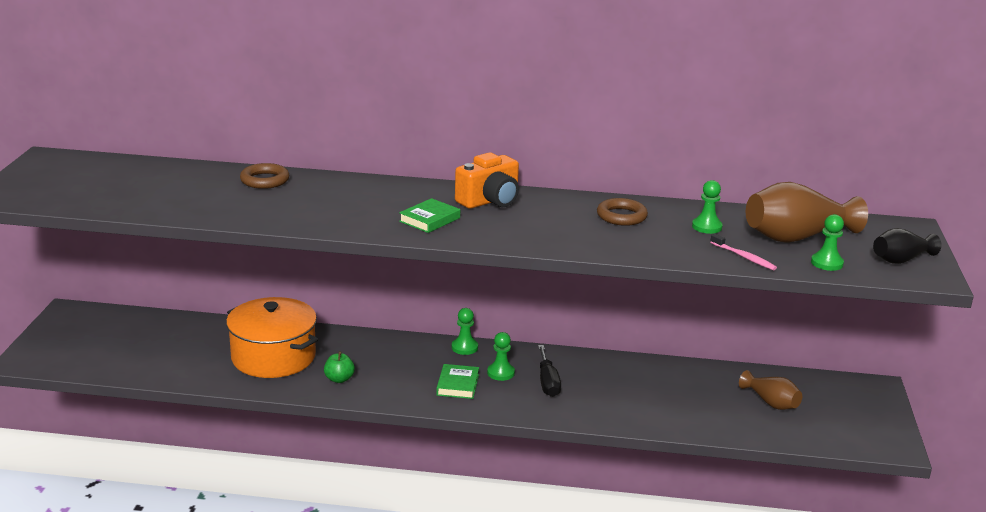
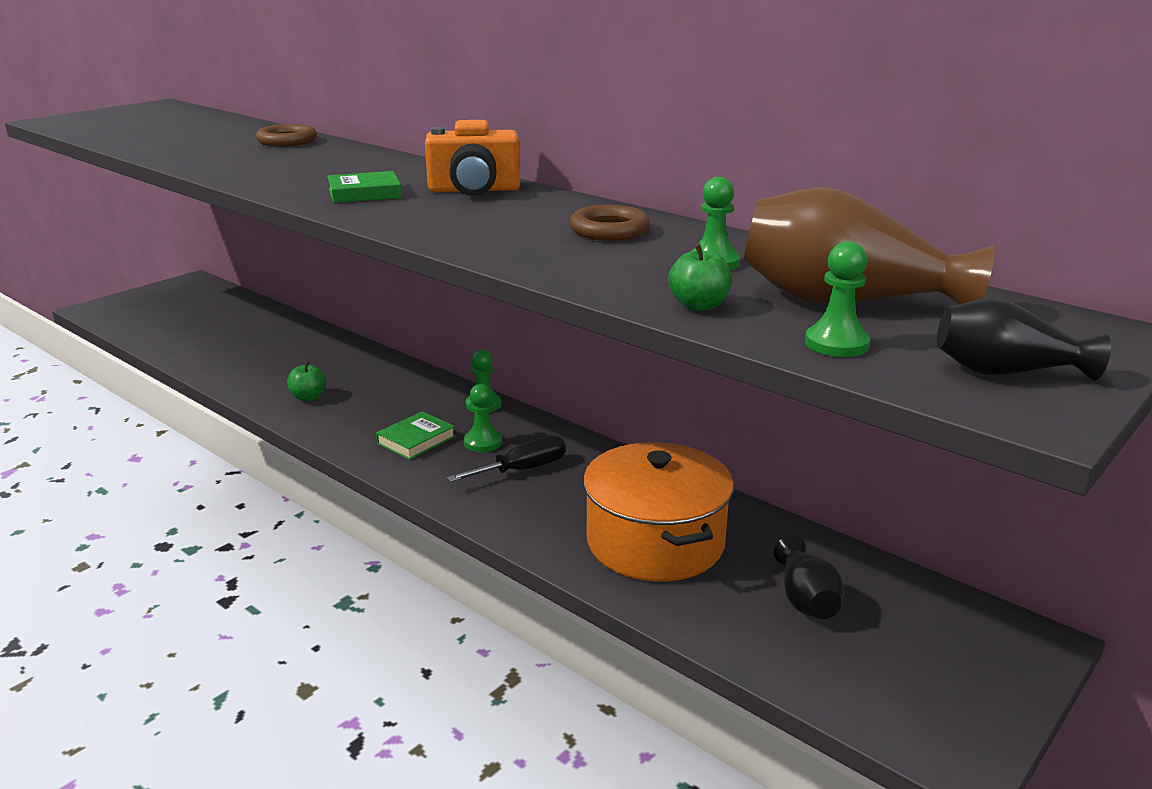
camera: 35 degrees right, 0 degrees up
(273, 357) = (284, 360): orange pot -> orange pot (655, 542)
(547, 382) = (522, 469): black screwdriver -> black screwdriver turned 150 degrees counterclockwise
(744, 257) = (699, 306): pink toothbrush -> green apple
(771, 402) = (806, 600): brown vase -> black vase

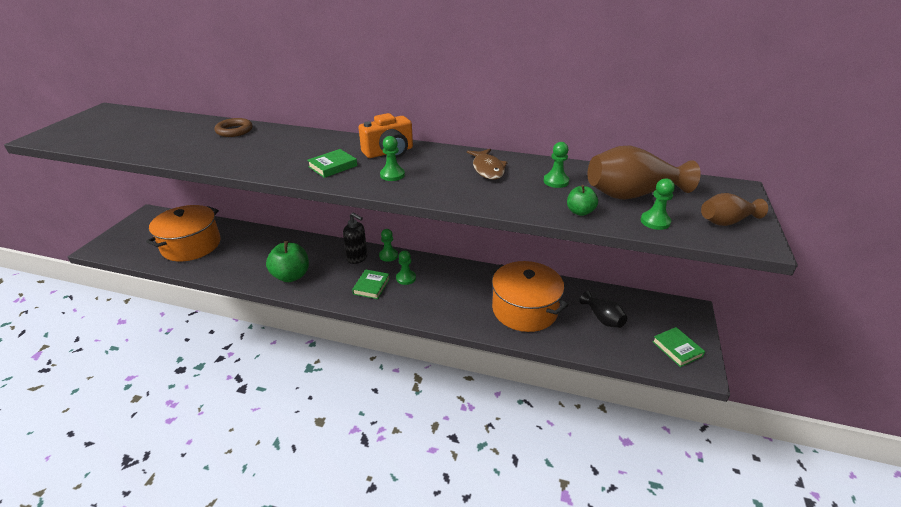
camera: 25 degrees left, 10 degrees up
(210, 329) = (191, 245): none -> orange pot
(308, 397) = (291, 276): green apple -> green apple, size x1.87
(430, 397) = (357, 258): none -> black soap dispenser
(439, 214) = (392, 175): none -> green pawn
(522, 469) = (437, 288): black screwdriver -> none
(609, 230) = (487, 169): brown ring -> brown fish
(933, 700) = (677, 349): none -> green book
(1005, 372) = (726, 221): black vase -> brown vase

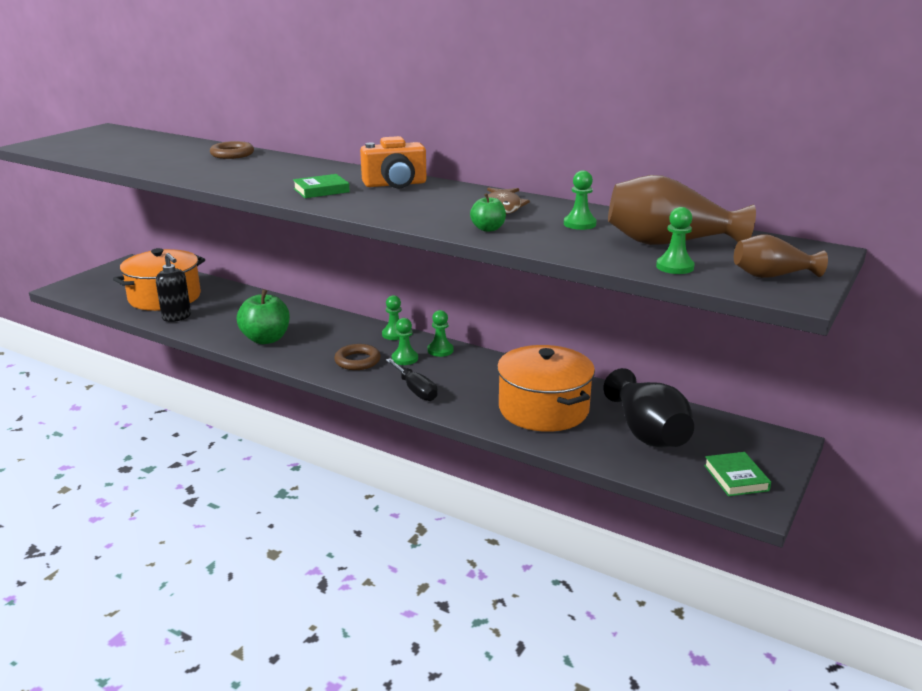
camera: 15 degrees right, 10 degrees down
(357, 258) = (354, 332): black soap dispenser -> black soap dispenser (177, 317)
(371, 286) = (357, 361): green book -> brown ring
(392, 175) = (384, 202): green pawn -> green pawn (440, 350)
(426, 307) = (415, 390): none -> black screwdriver
(580, 212) = (585, 250): green apple -> green apple (488, 229)
(603, 318) = (647, 433): black vase -> black vase, size x1.75

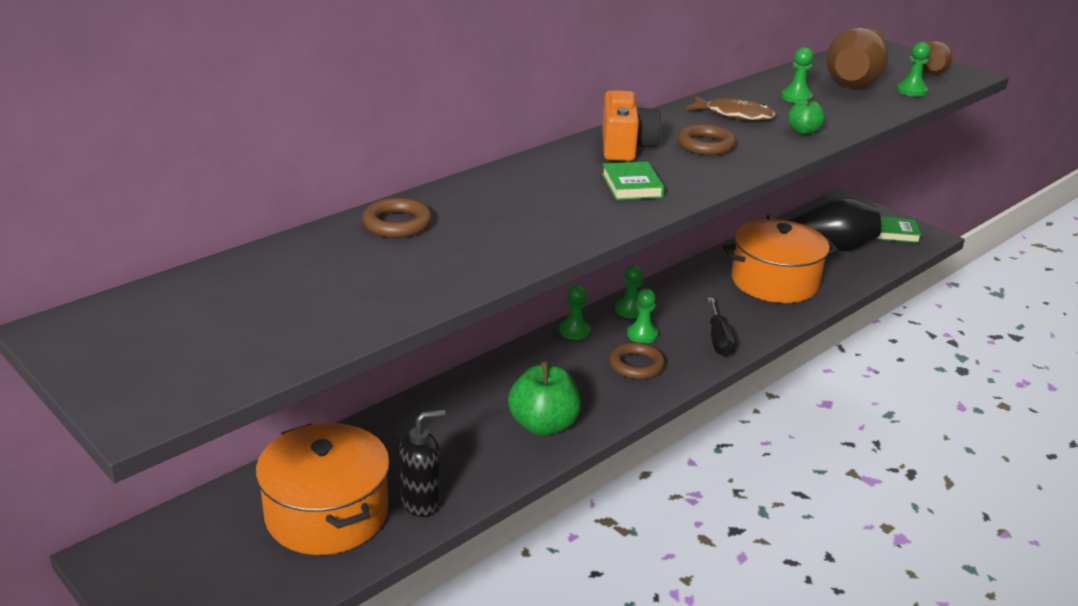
camera: 75 degrees left, 5 degrees up
(415, 390) = (719, 340): black screwdriver -> black screwdriver turned 105 degrees clockwise
(420, 203) = (705, 145): none -> brown ring

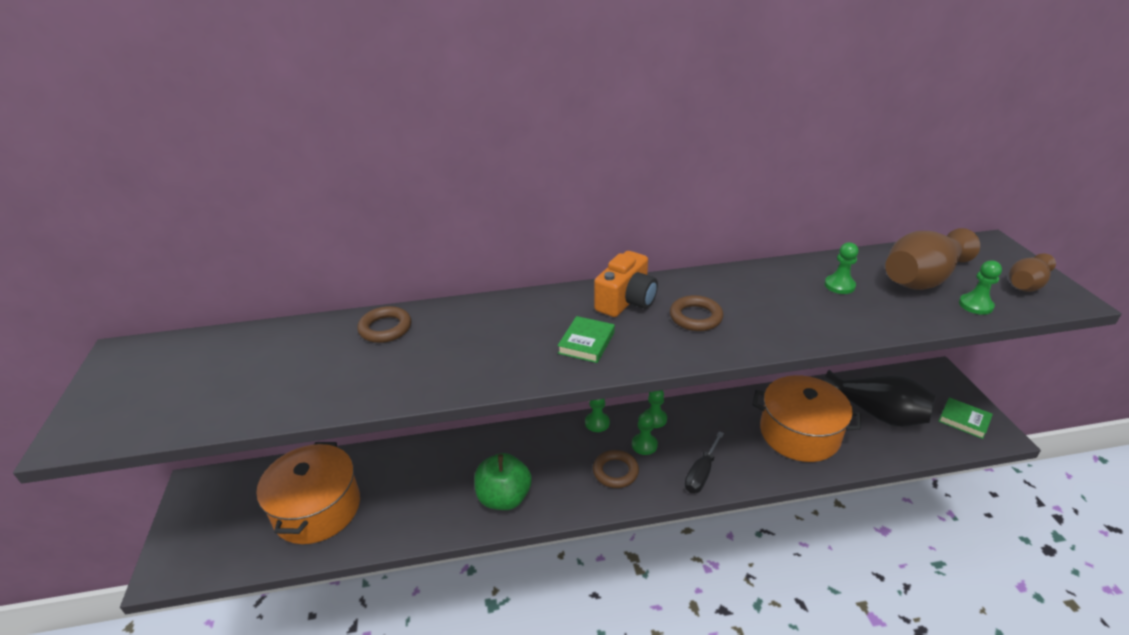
camera: 35 degrees right, 5 degrees up
(421, 503) = (374, 527): black soap dispenser -> none
(734, 115) = (757, 291): brown fish -> none
(803, 131) = (805, 325): green apple -> none

